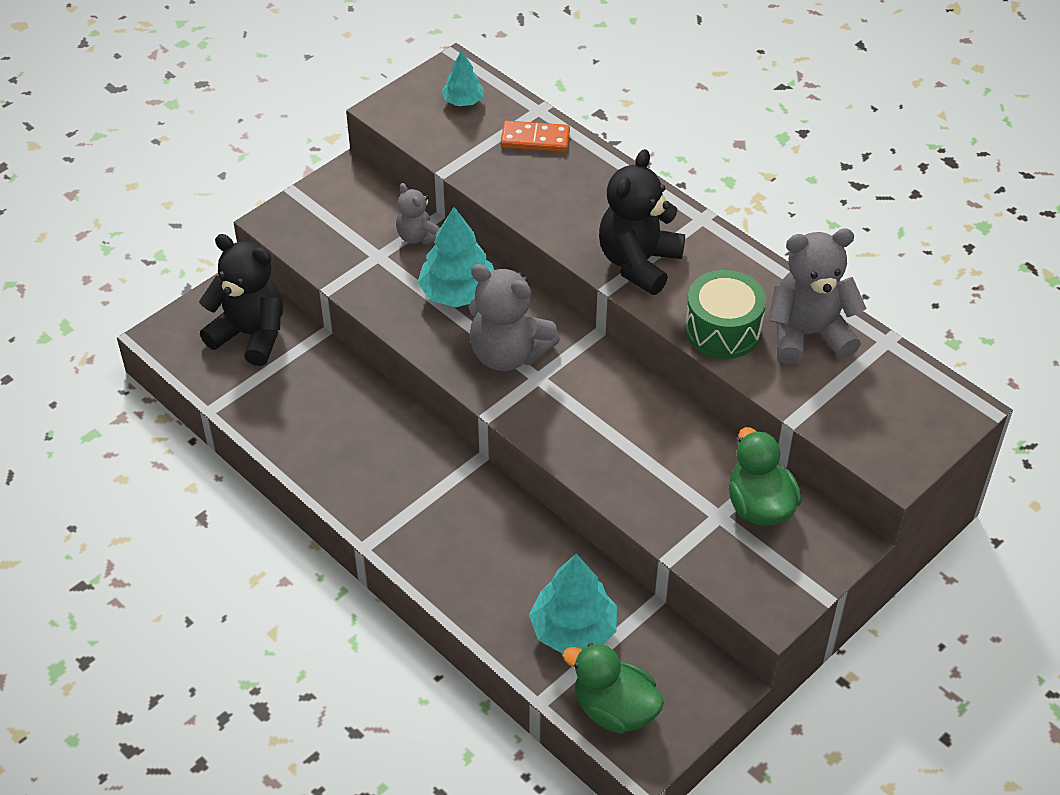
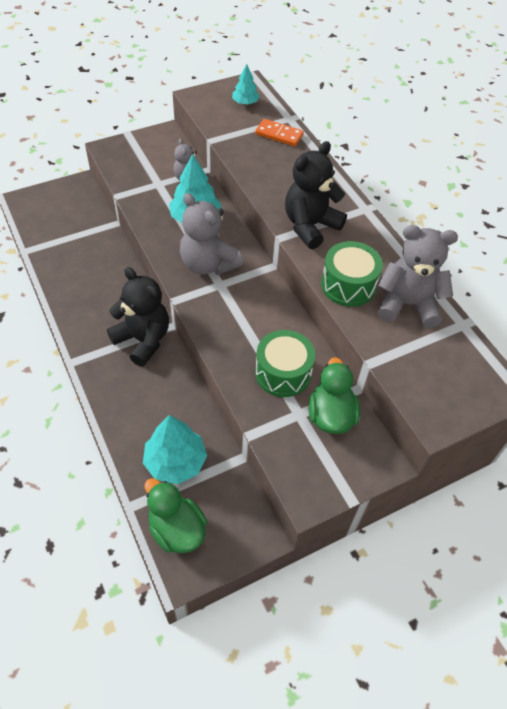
camera: 15 degrees right, 5 degrees up
(250, 335) = (72, 214): black teddy bear -> black teddy bear (143, 340)
(676, 470) = (283, 373): none -> green drum

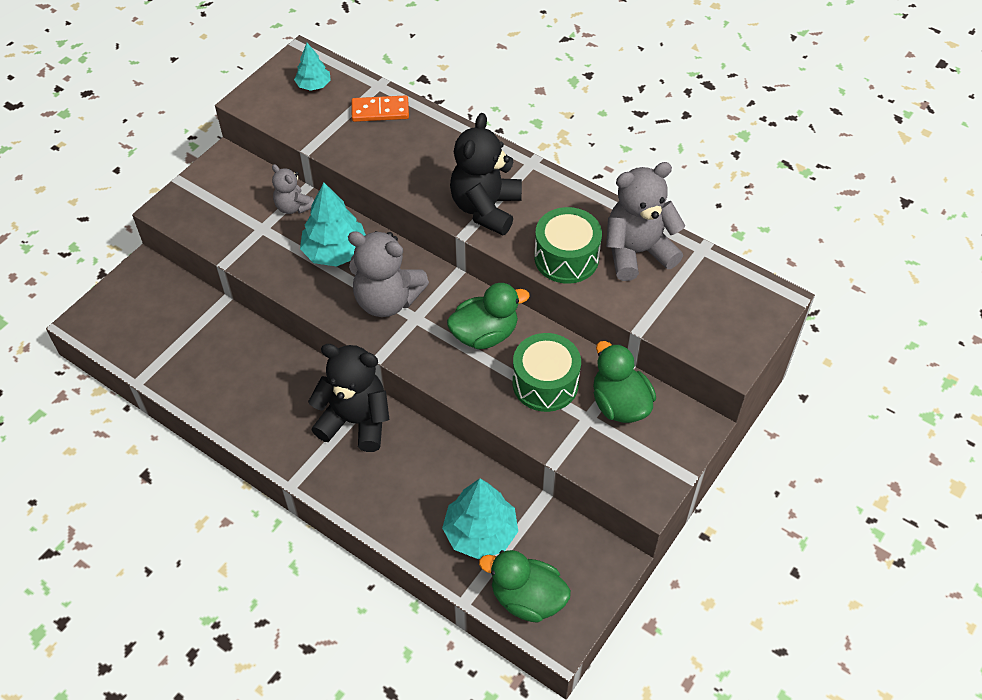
camera: 25 degrees left, 0 degrees up
(261, 317) = (485, 334): none -> green duck

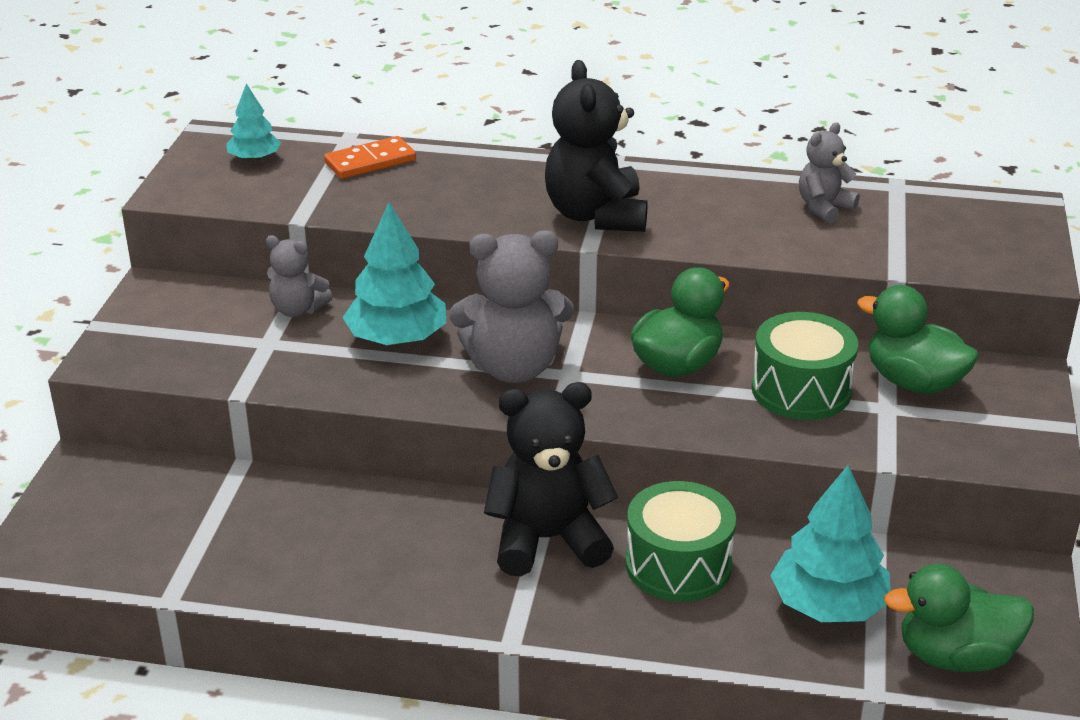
camera: 25 degrees left, 20 degrees down
(566, 258) = (742, 234): green drum -> green drum (678, 565)
(637, 252) = (824, 208): grey teddy bear -> grey teddy bear, size x0.56

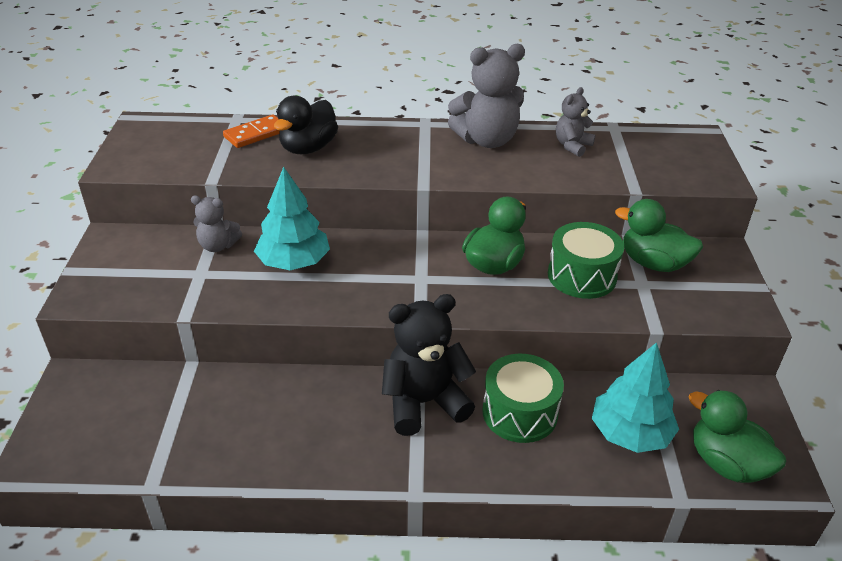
camera: 10 degrees left, 5 degrees up
(254, 159) = (172, 137): turquoise tree -> none
(439, 186) = (308, 148): none -> black duck
(513, 367) = (381, 277): grey teddy bear -> grey teddy bear (487, 140)
(596, 216) = (422, 162): black teddy bear -> none
(955, 656) = (726, 463): green duck -> green duck turned 60 degrees clockwise

